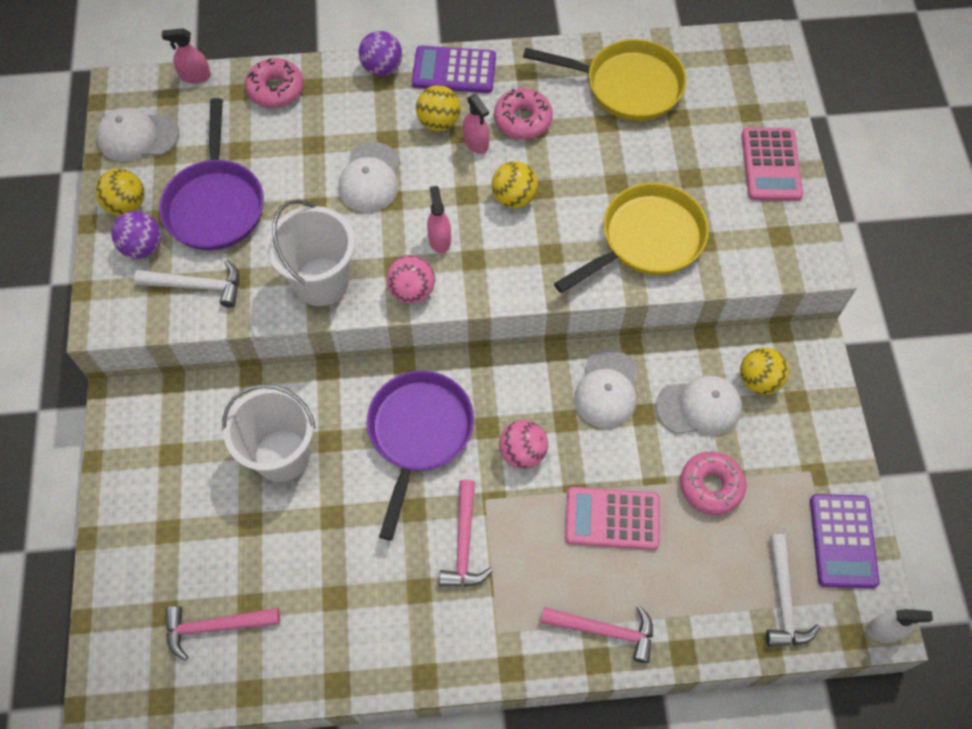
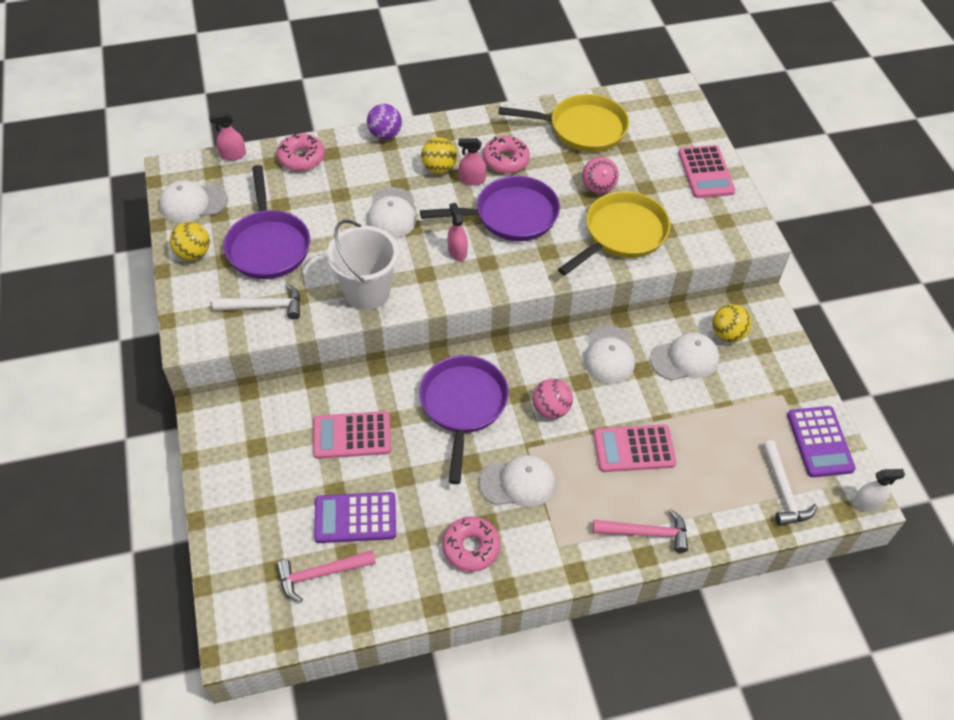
camera: 10 degrees left, 10 degrees down
(143, 247) = (213, 283): purple ball -> none
(282, 455) = (352, 435): white bucket -> pink calculator
(412, 291) = (443, 290): pink ball -> pink ball (598, 188)
(454, 70) = (443, 131): purple calculator -> purple calculator (355, 518)
(464, 543) = (517, 482): pink hammer -> white cap
(476, 142) = (472, 180): pink spray bottle -> pink spray bottle turned 135 degrees clockwise
(514, 198) = (510, 216): yellow ball -> purple pan
(711, 486) = (707, 415): pink donut -> pink donut (471, 548)

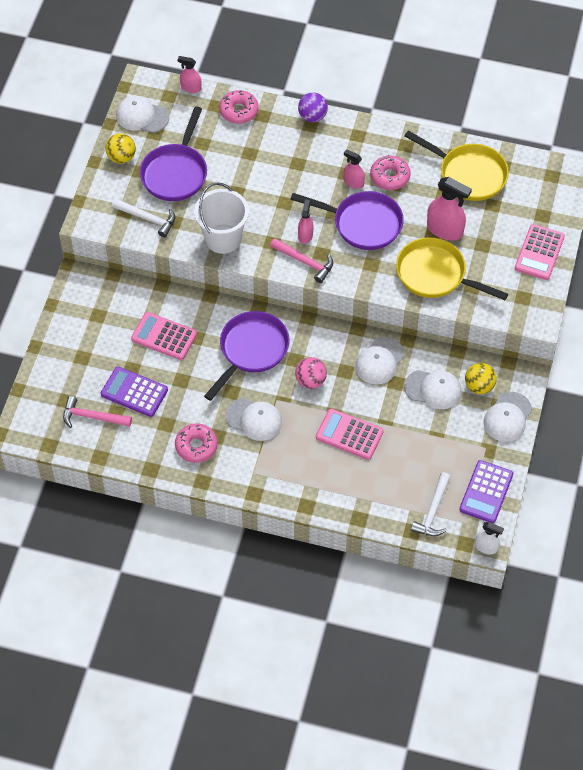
camera: 30 degrees right, 5 degrees up
(392, 213) = (277, 185): white cap -> white cap (507, 417)
(439, 168) = (335, 162): yellow ball -> none
(598, 188) = (445, 230): pink ball -> pink spray bottle
(621, 234) = (435, 274): yellow pan -> yellow pan turned 135 degrees counterclockwise
(646, 533) = (317, 492): pink hammer -> pink hammer (305, 262)

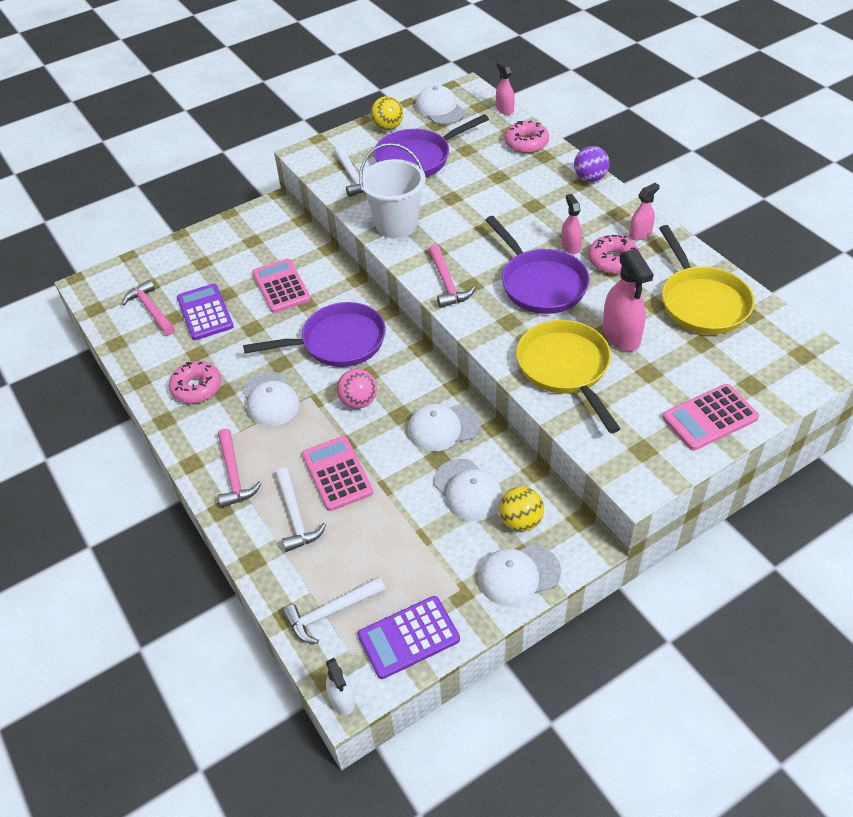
camera: 45 degrees right, 10 degrees down
(289, 480) = (234, 475): none -> pink hammer
(305, 235) = (473, 262): pink spray bottle -> pink spray bottle (640, 234)
(354, 476) = (295, 516): none -> white hammer

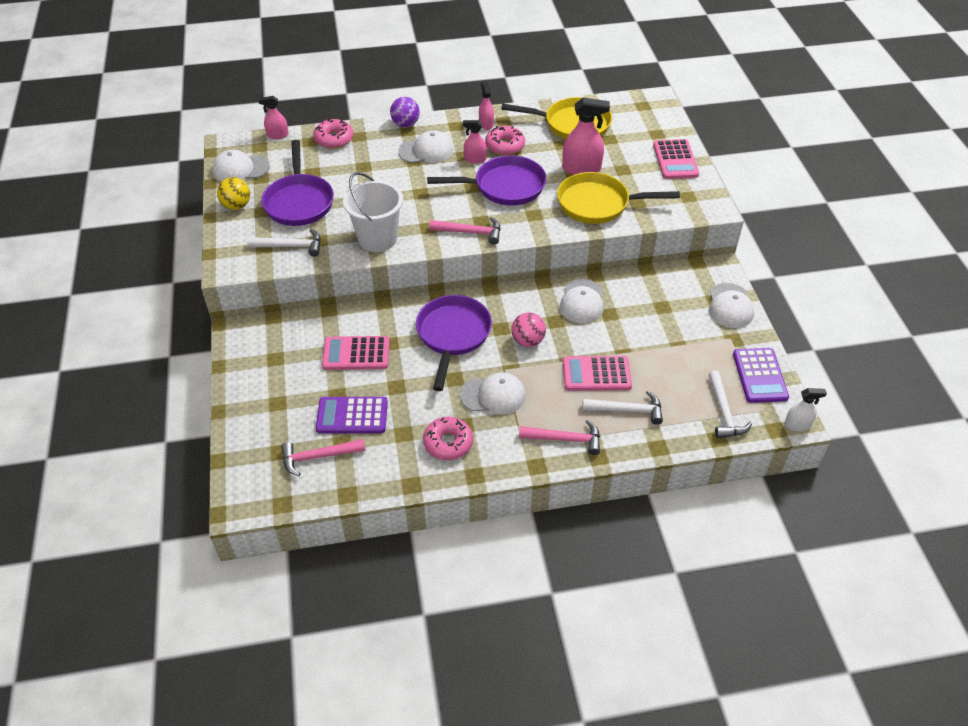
camera: 70 degrees left, 0 degrees up
(468, 490) = (647, 307): white cap -> white cap (426, 151)
(520, 521) = (686, 290): yellow ball -> none

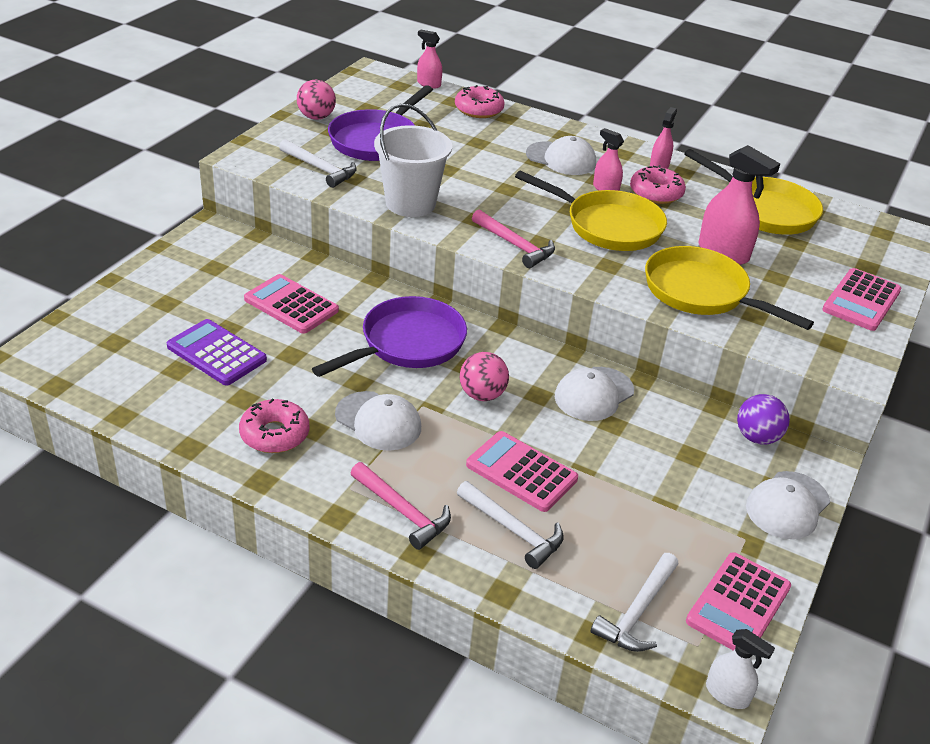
camera: 35 degrees right, 10 degrees down
(236, 206) = (316, 117): yellow ball -> pink ball
(240, 169) = (359, 93): white cap -> none
(318, 457) = (140, 367): pink hammer -> none
(405, 124) = (569, 129): purple ball -> purple ball (757, 437)
(504, 187) = (608, 226): purple pan -> yellow pan
(760, 376) = (738, 604): purple calculator -> pink calculator

